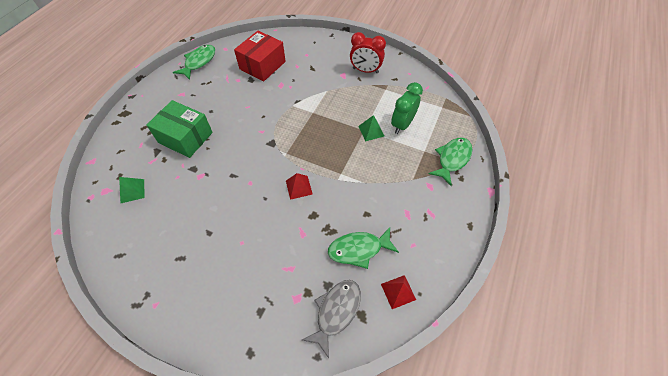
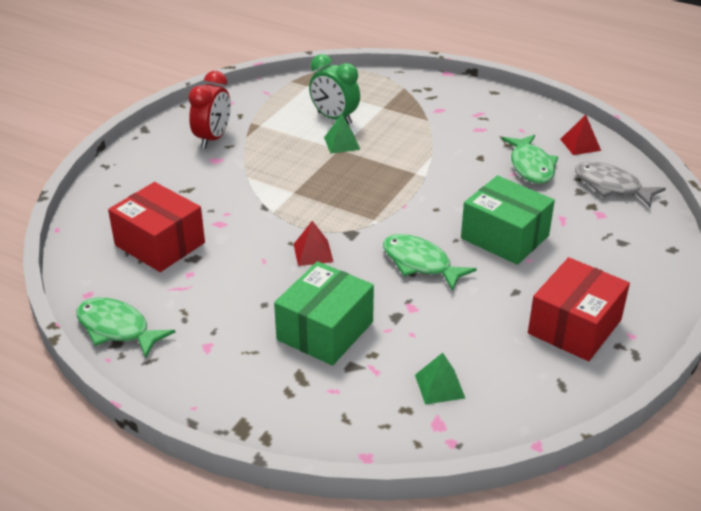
camera: 85 degrees left, 20 degrees down
(169, 267) = (574, 326): none -> red box
(267, 227) = (504, 237): none -> green box
(299, 187) = (438, 208): red pyramid -> red pyramid (313, 253)
(452, 159) = (399, 90): green fish -> green fish (420, 263)

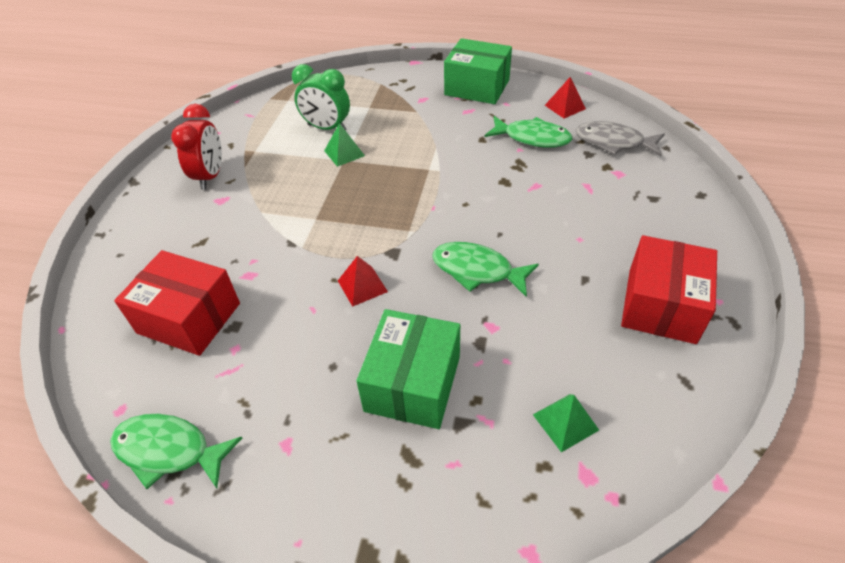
camera: 15 degrees left, 10 degrees up
(504, 237) = (545, 219): green box -> green box (477, 87)
(531, 166) = (532, 138): green fish -> green fish turned 45 degrees counterclockwise

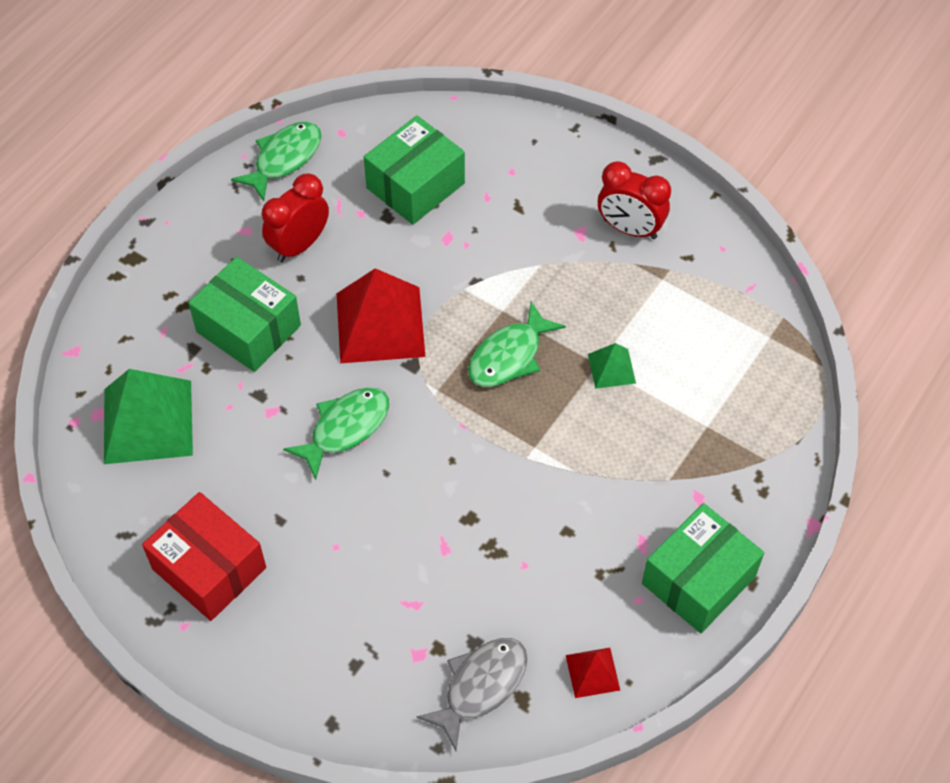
camera: 110 degrees right, 10 degrees up
(189, 318) = (415, 185): red box -> green box
(292, 384) = (299, 245): none -> red clock
(327, 128) = (677, 364): green clock -> none
(362, 286) = (380, 324): red pyramid -> red pyramid, size x2.07
(532, 138) = (539, 591): green fish -> green fish (509, 356)
(565, 422) = (148, 421): green pyramid -> green pyramid, size x2.07

